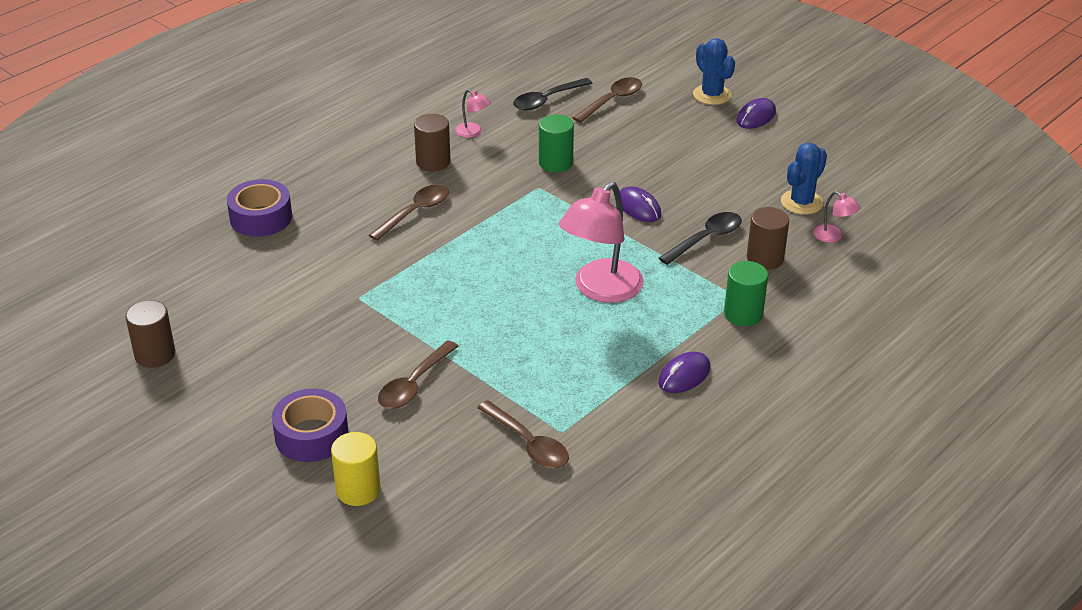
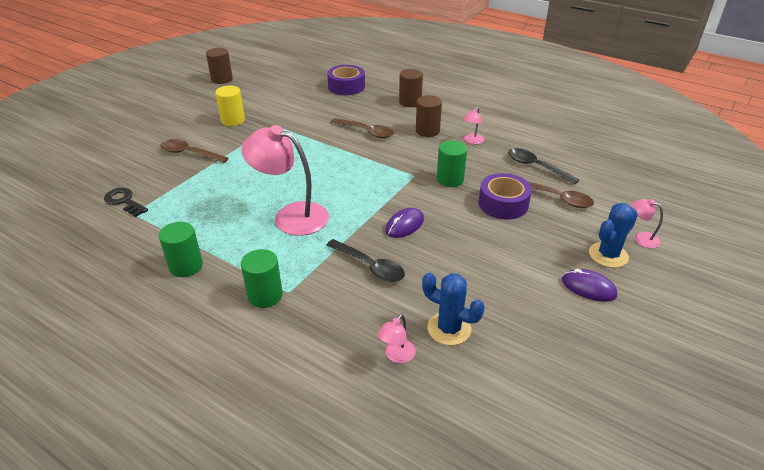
camera: 80 degrees right, 0 degrees up
(311, 435) = (149, 128): purple tape -> purple tape (503, 204)
(358, 490) = (99, 148): yellow cylinder -> yellow cylinder (233, 120)
(528, 444) = (124, 201): brown spoon -> black key
(684, 375) = (186, 266): purple mouse -> green cylinder
(690, 71) = (641, 238): none -> pink lamp
(765, 258) = (348, 306): brown cylinder -> brown cylinder (410, 102)

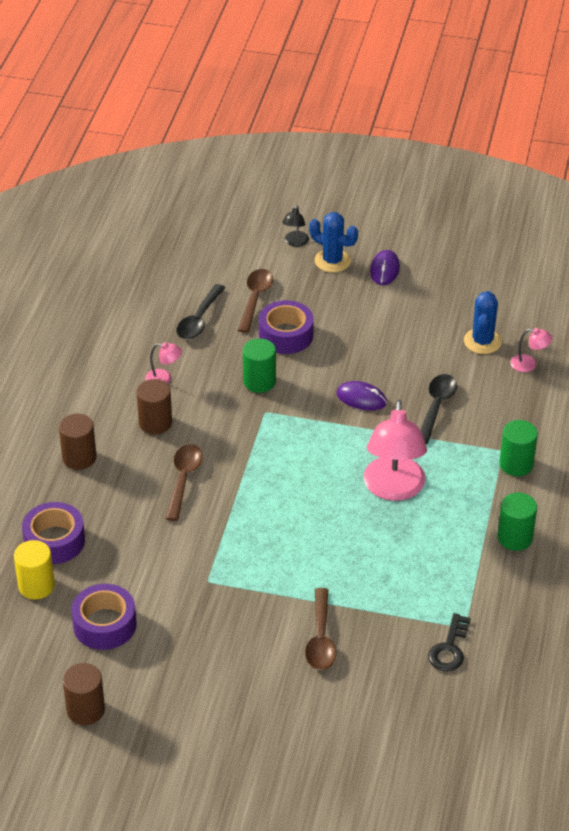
camera: 110 degrees left, 5 degrees up
(233, 120) = (214, 632): yellow cylinder -> yellow cylinder (36, 586)
(272, 91) = (104, 624): none -> purple tape
(641, 238) = (295, 242): pink lamp -> black lamp

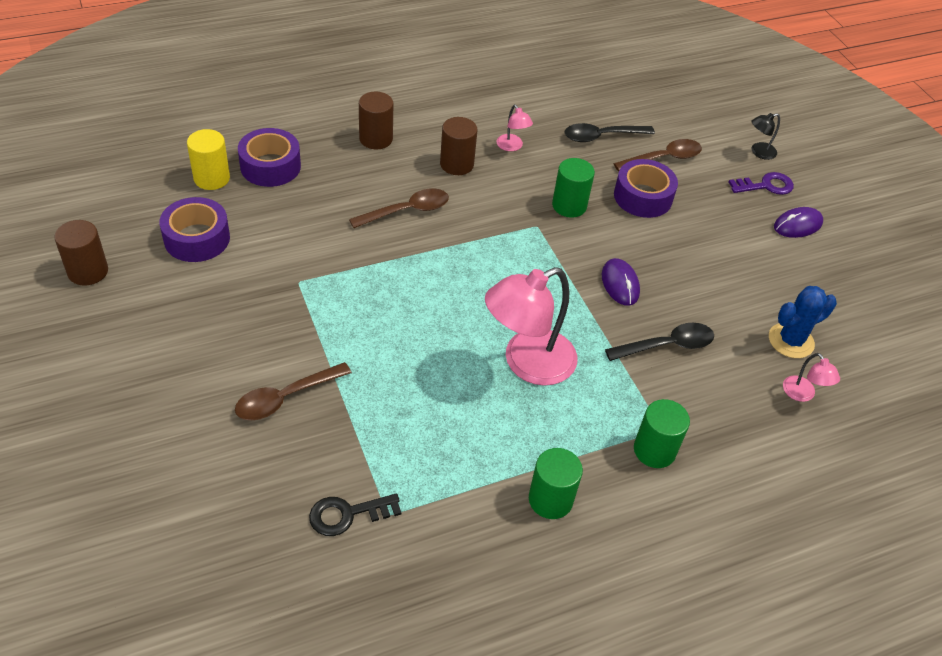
camera: 50 degrees right, 5 degrees up
(332, 261) = (766, 185): blue cactus -> purple key

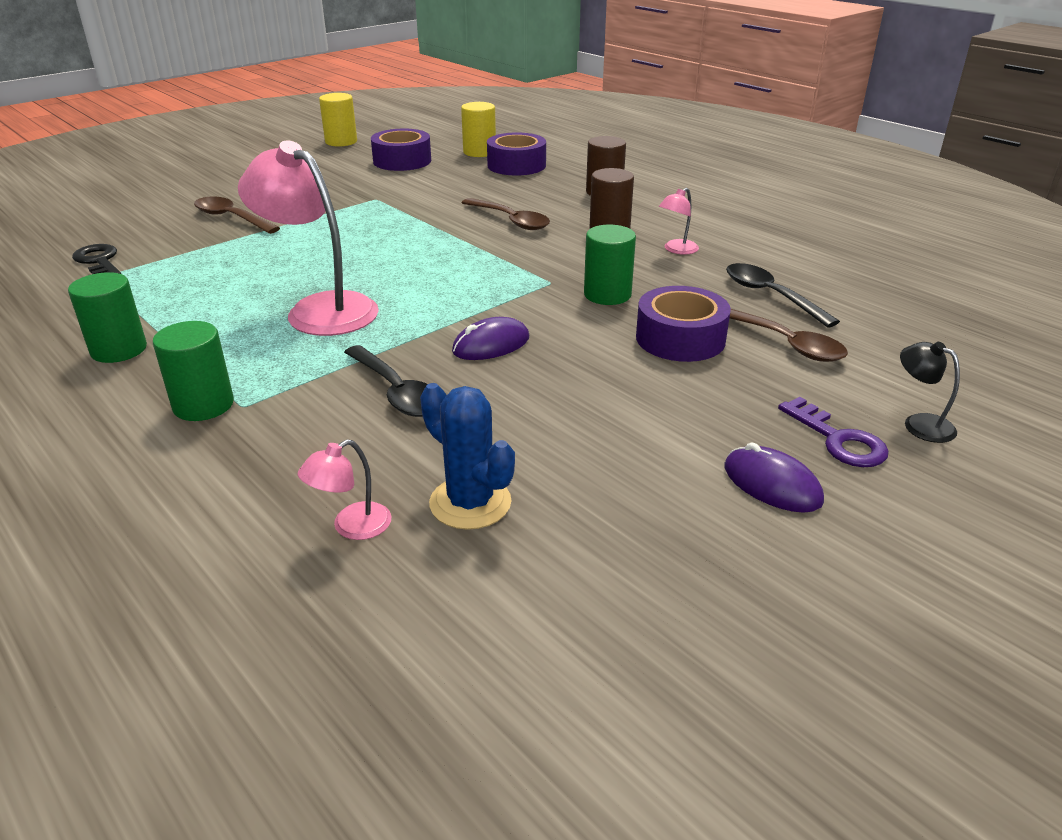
camera: 75 degrees right, 15 degrees down
(88, 271) = (341, 142): brown cylinder -> yellow cylinder

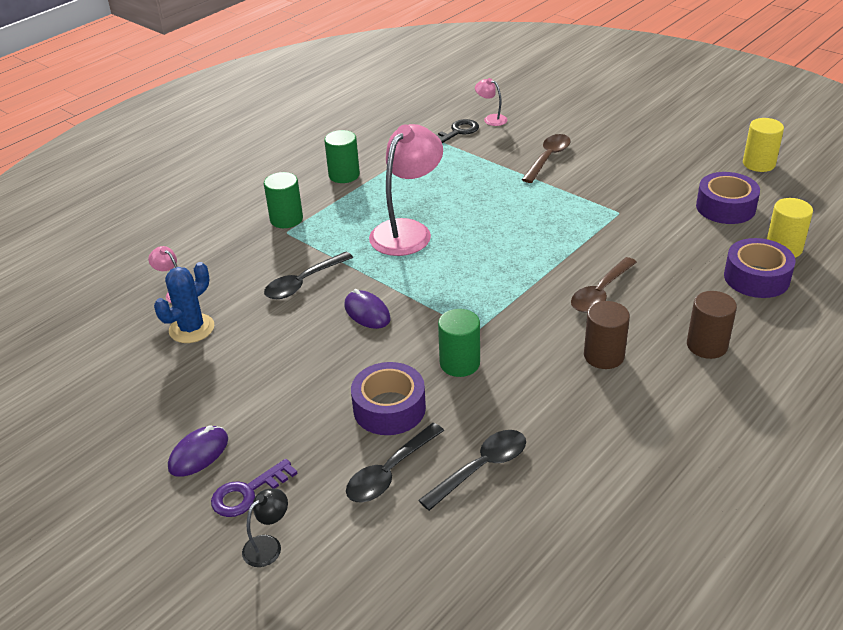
camera: 85 degrees right, 5 degrees up
(676, 250) = (569, 403): pink lamp -> pink lamp (491, 119)
(785, 343) = (390, 472): brown spoon -> black spoon

